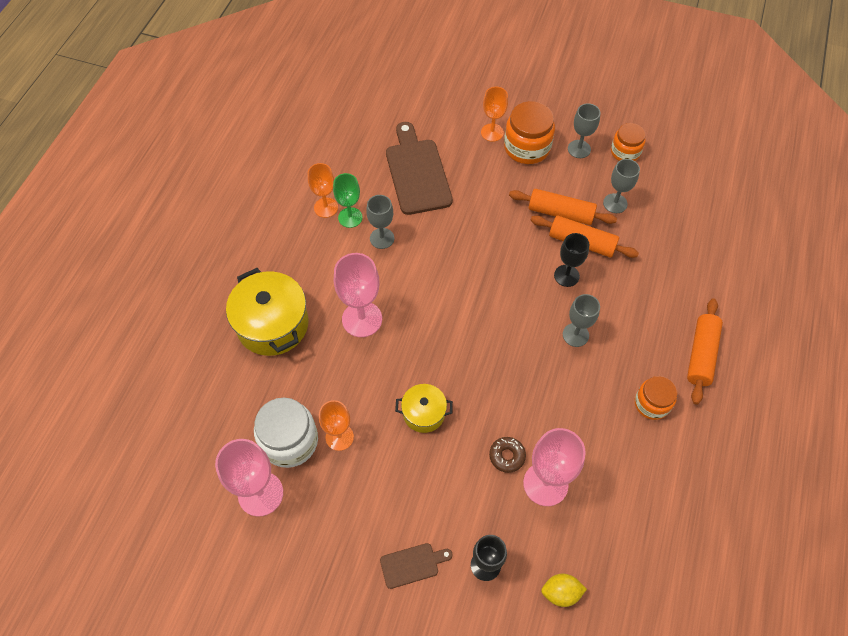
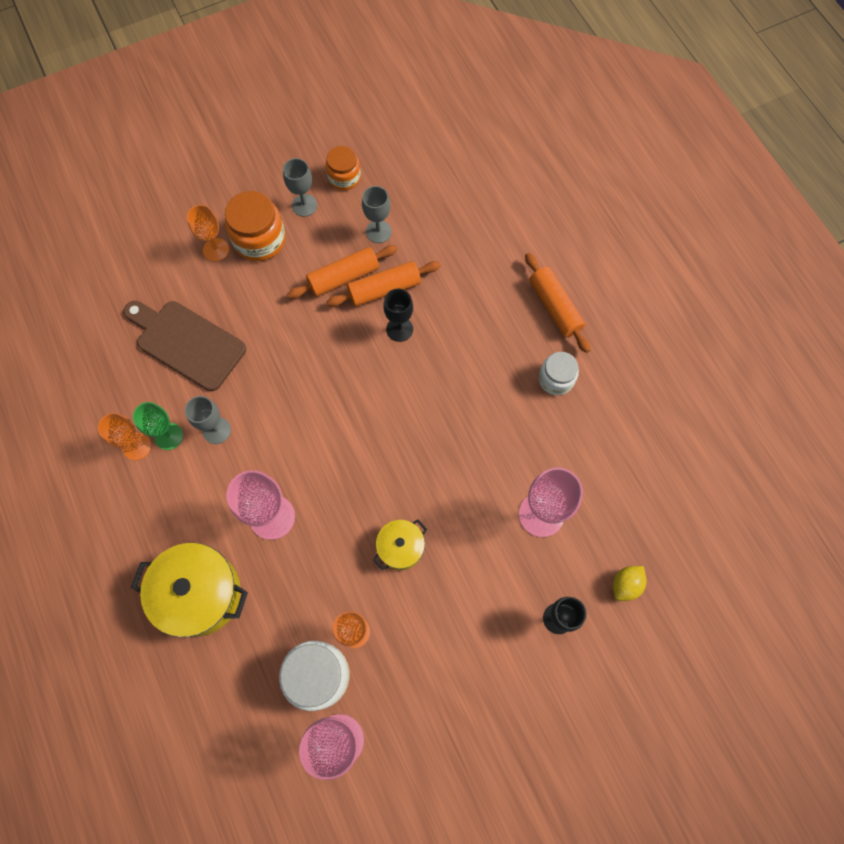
camera: 45 degrees left, 10 degrees up
(412, 565) = (508, 672): brown cutting board -> none
(507, 456) = (494, 520): brown donut -> none
(575, 335) = (452, 374): grey goblet -> none
(651, 403) = (556, 379): orange jar -> white jar

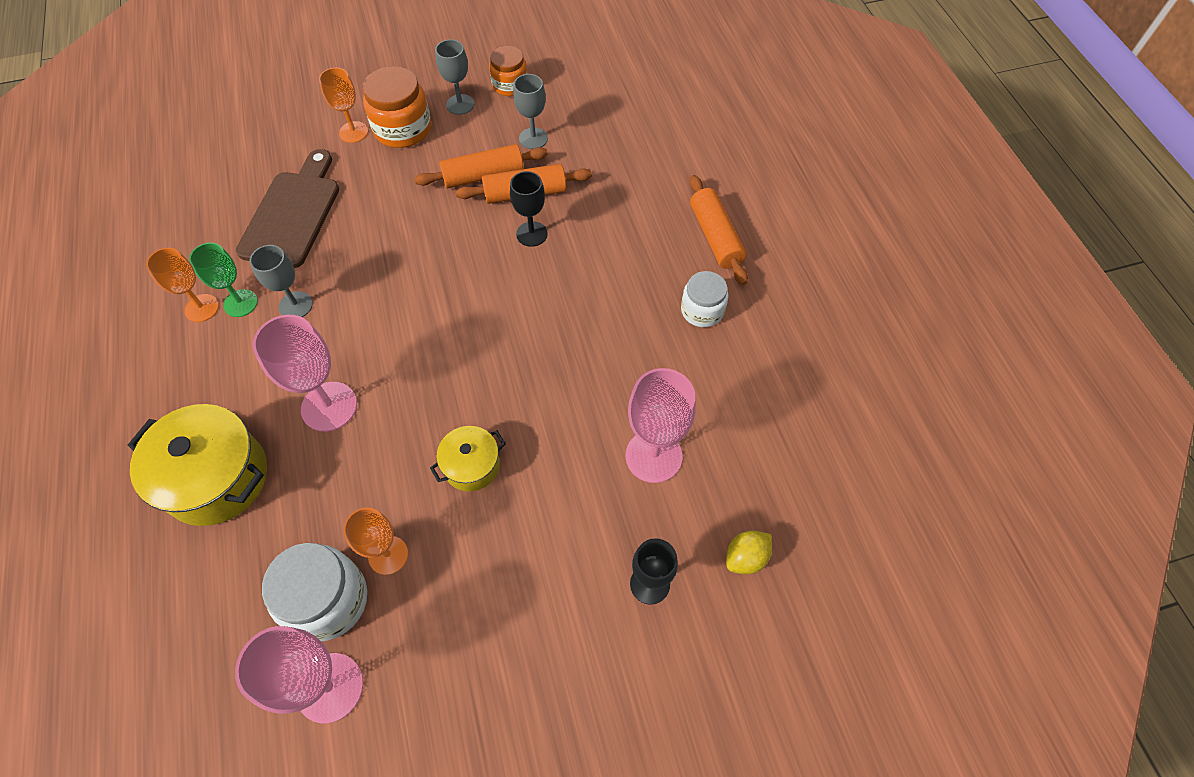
camera: 10 degrees right, 10 degrees down
(187, 343) = (293, 214): brown cutting board -> brown cutting board turned 60 degrees clockwise

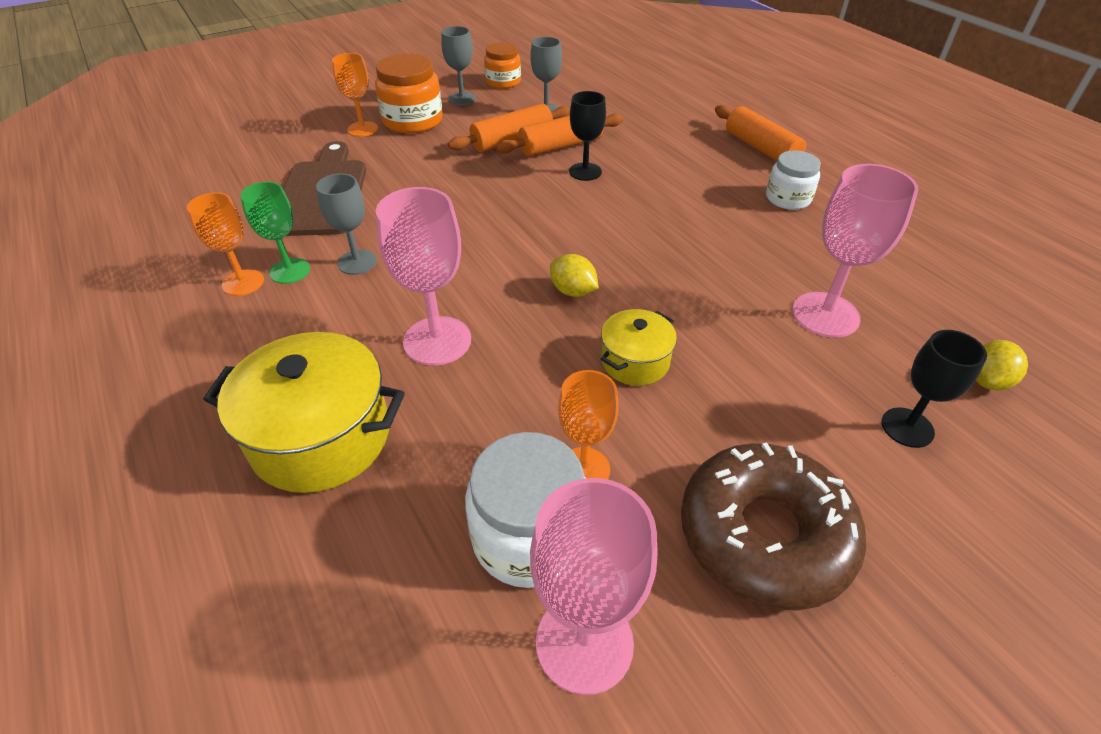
camera: 15 degrees left, 15 degrees down
(456, 379) = (573, 291): none -> yellow lemon
(488, 644) = (764, 535): none -> brown donut

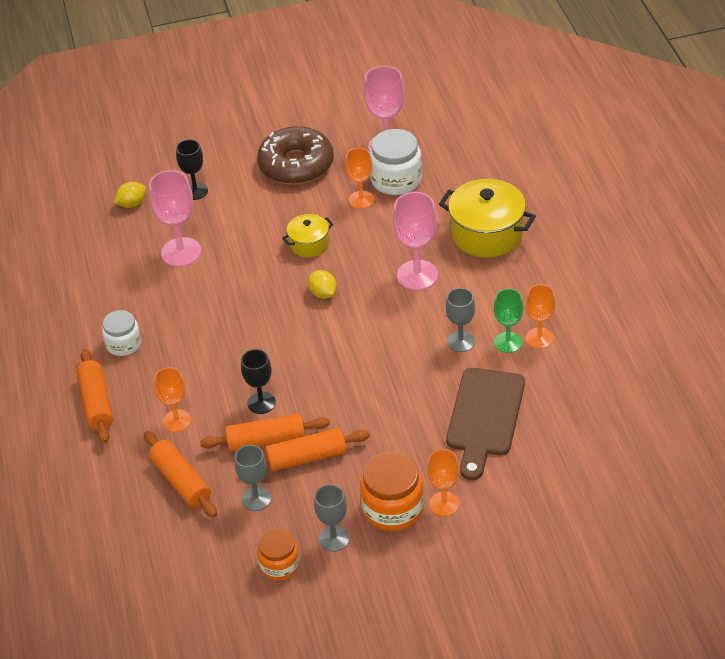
camera: 160 degrees left, 0 degrees up
(624, 112) = (181, 481): none -> orange rolling pin
(664, 147) = (177, 421): none -> orange goblet

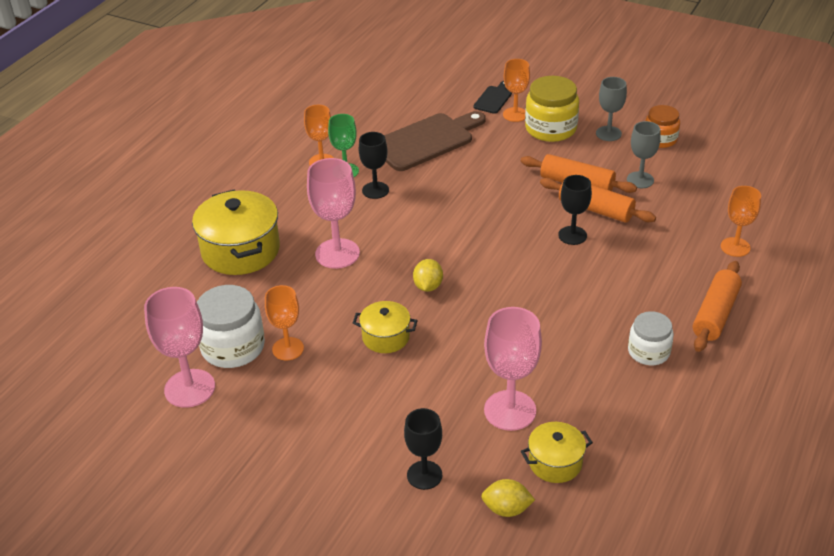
camera: 140 degrees left, 5 degrees down
(126, 242) = (555, 462): none -> yellow pot
(177, 421) = (654, 261): orange goblet -> orange goblet (735, 247)
(181, 481) = (688, 219): orange rolling pin -> none
(296, 164) = (293, 432): brown donut -> none
(393, 508) = (550, 128): orange jar -> yellow jar
(461, 341) = (375, 190): grey goblet -> black goblet
(487, 511) = (494, 99): none -> black cutting board

